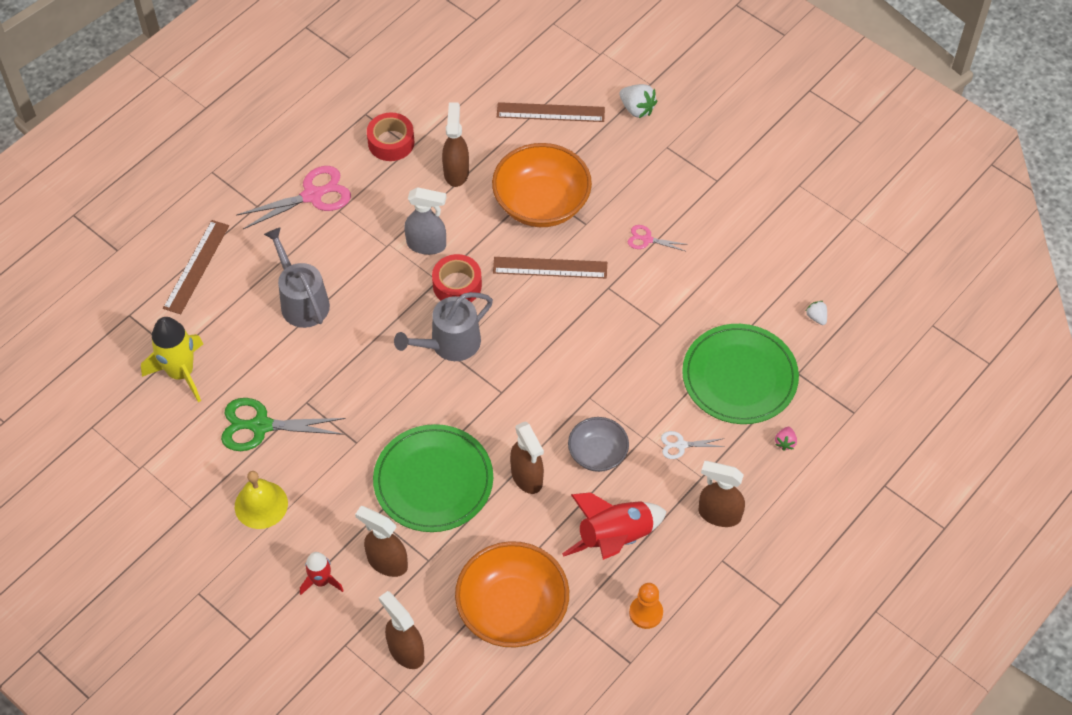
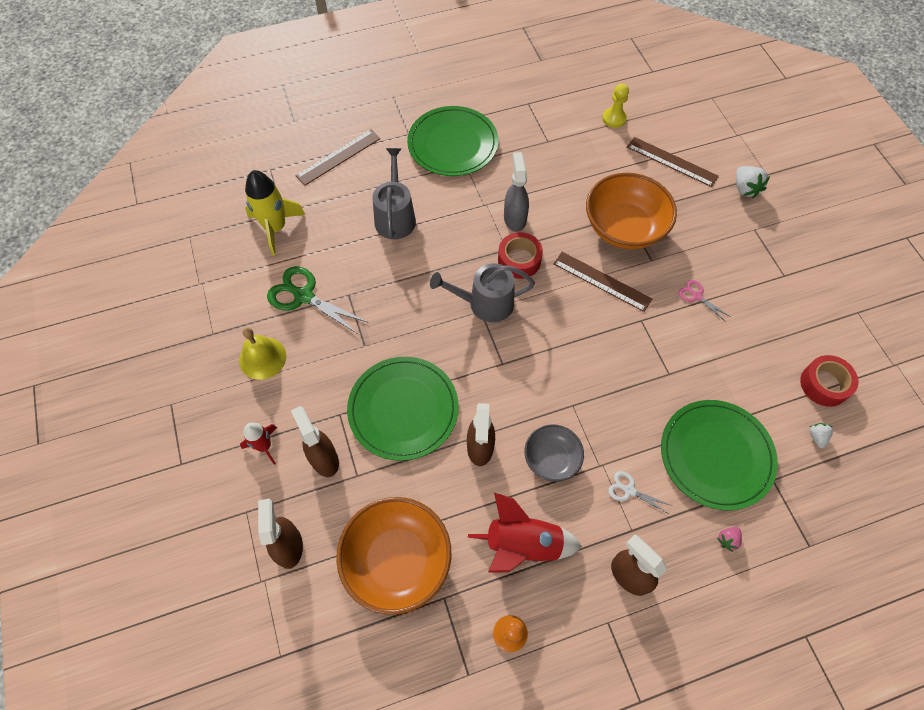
camera: 30 degrees right, 5 degrees up
(312, 196) = (453, 144): pink scissors -> green plate
(391, 142) = (534, 131): red tape -> red tape (824, 384)
(427, 245) = (515, 218): grey spray bottle -> grey spray bottle turned 135 degrees counterclockwise
(456, 172) = (571, 174): brown spray bottle -> none
(466, 91) = (614, 118): none -> yellow pawn

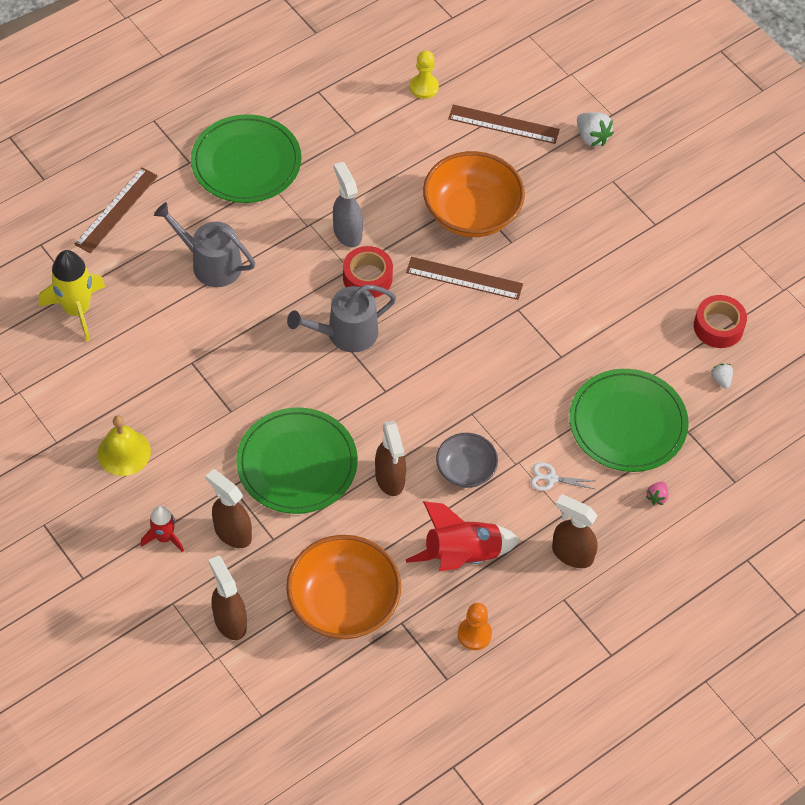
camera: 20 degrees left, 5 degrees down
(304, 296) = (142, 376): green scissors -> none
(395, 217) = (211, 264): grey watering can -> grey watering can turned 45 degrees counterclockwise
(696, 296) = (569, 269): pink scissors -> none

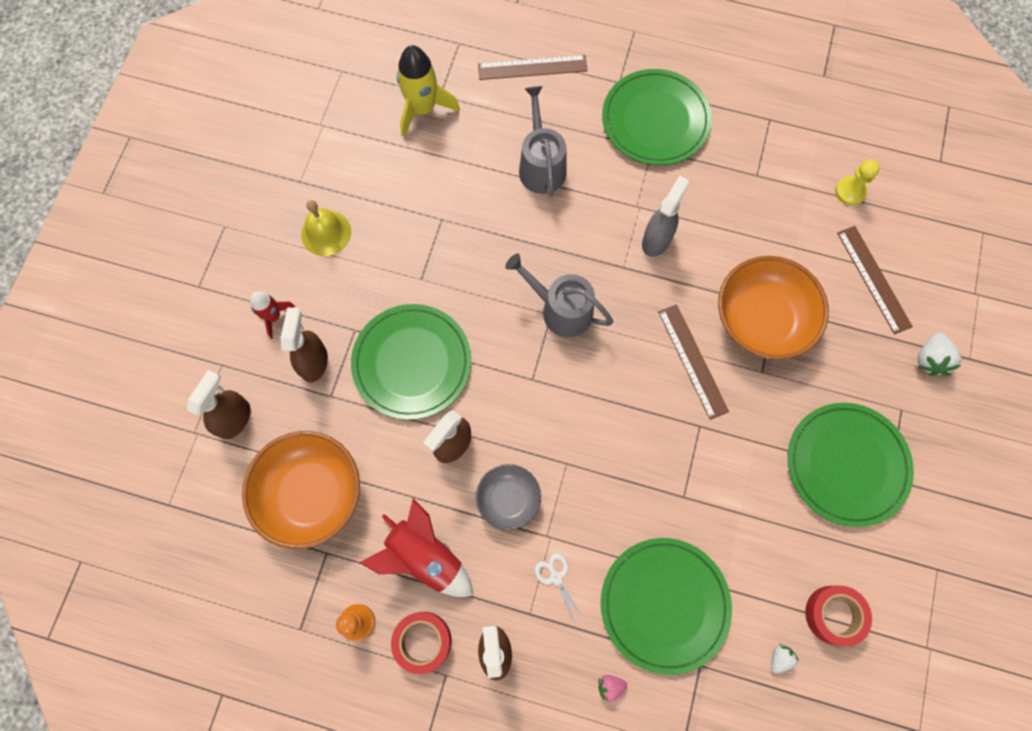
camera: 55 degrees right, 15 degrees up
(367, 278) = (627, 286): red tape -> red tape (423, 641)
(623, 242) = (847, 464): none -> green plate

